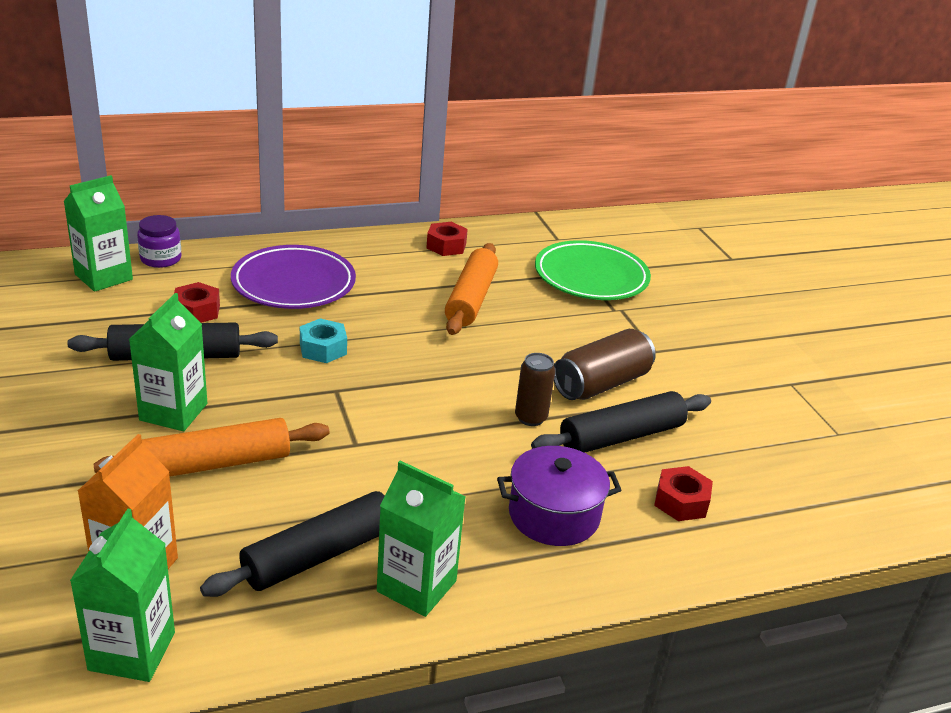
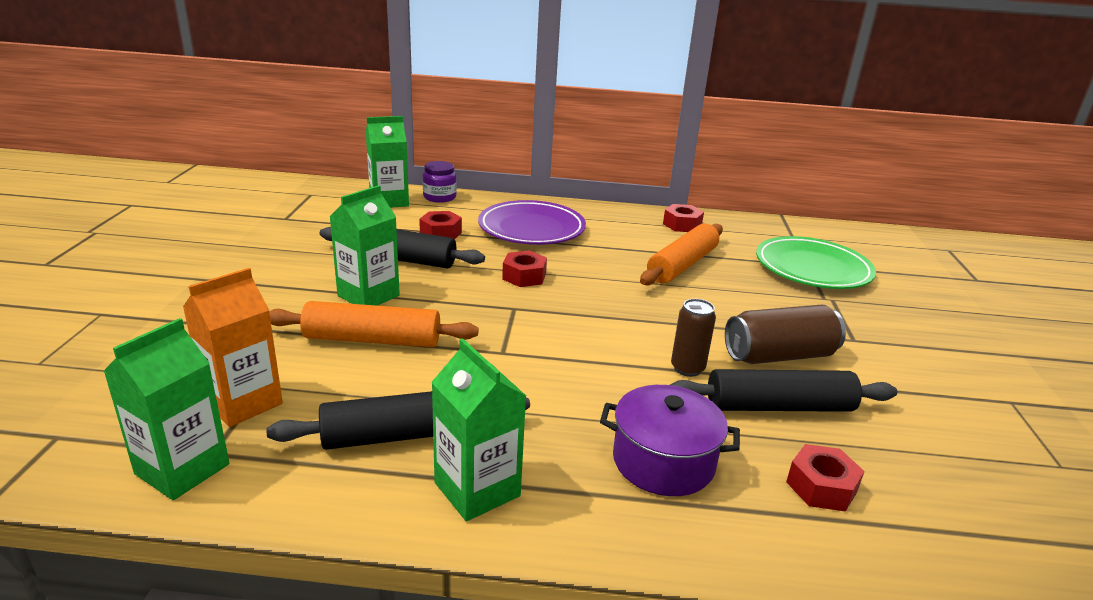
camera: 25 degrees right, 5 degrees down
(323, 348) = (524, 276): turquoise nut -> red nut

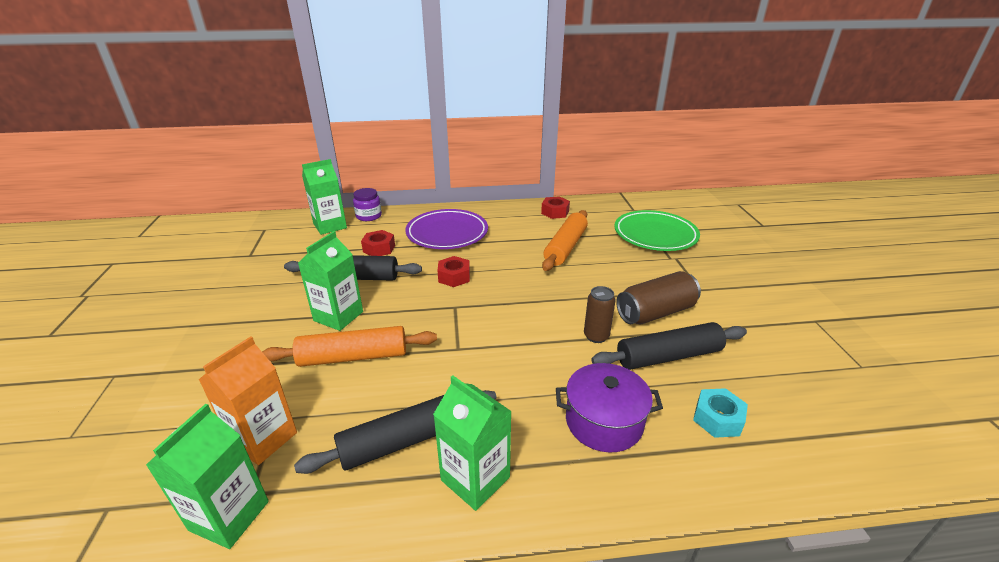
camera: 10 degrees left, 5 degrees up
(821, 487) = (717, 419): red nut -> turquoise nut

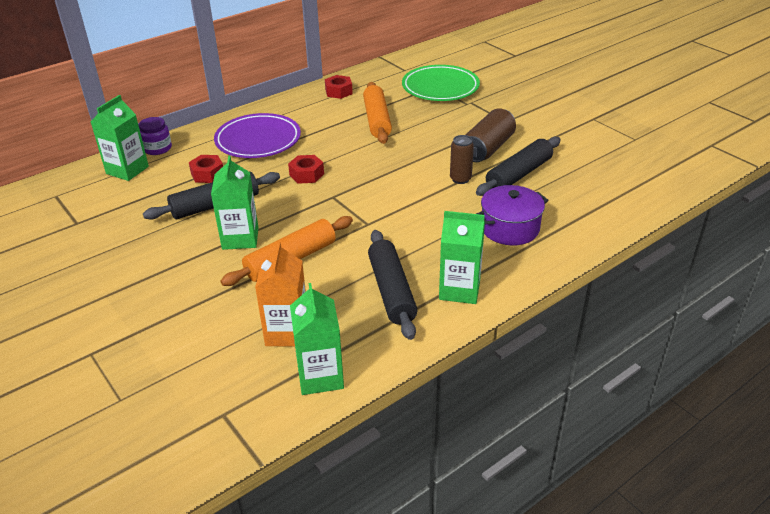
camera: 30 degrees left, 5 degrees up
(404, 440) = (391, 291): black rolling pin -> black rolling pin turned 45 degrees counterclockwise
(717, 419) = (574, 200): turquoise nut -> none

